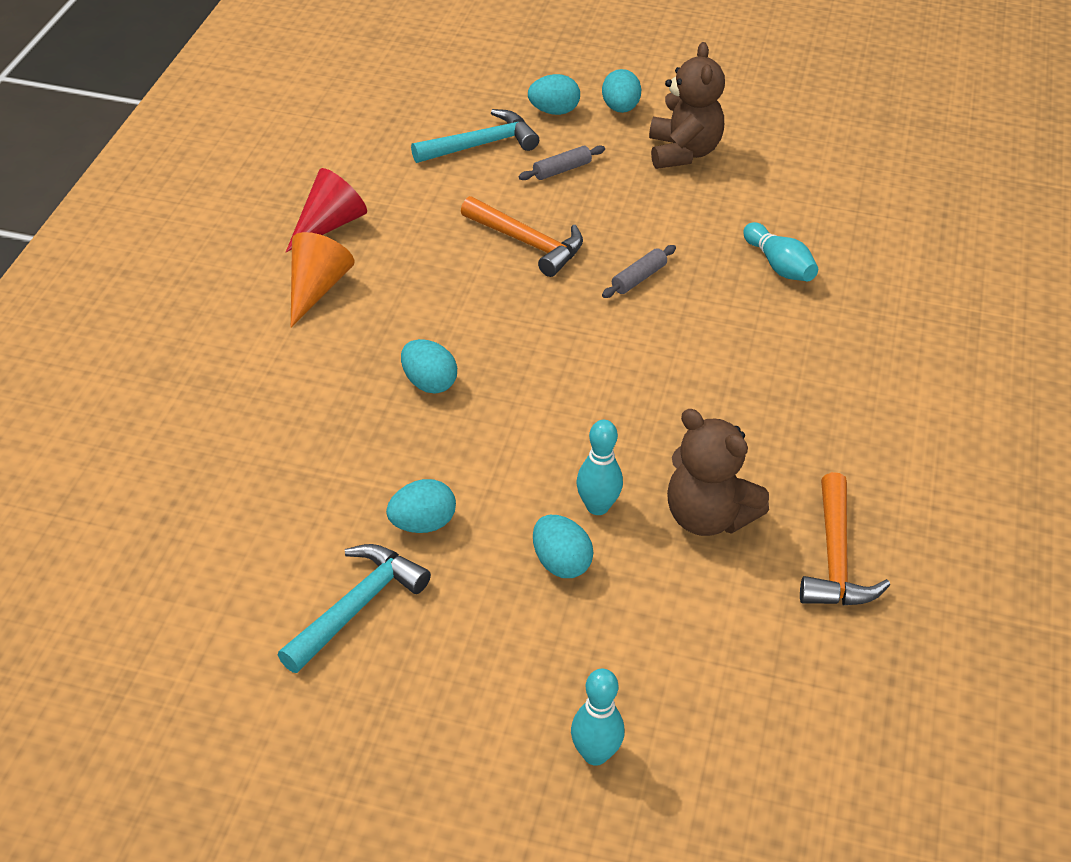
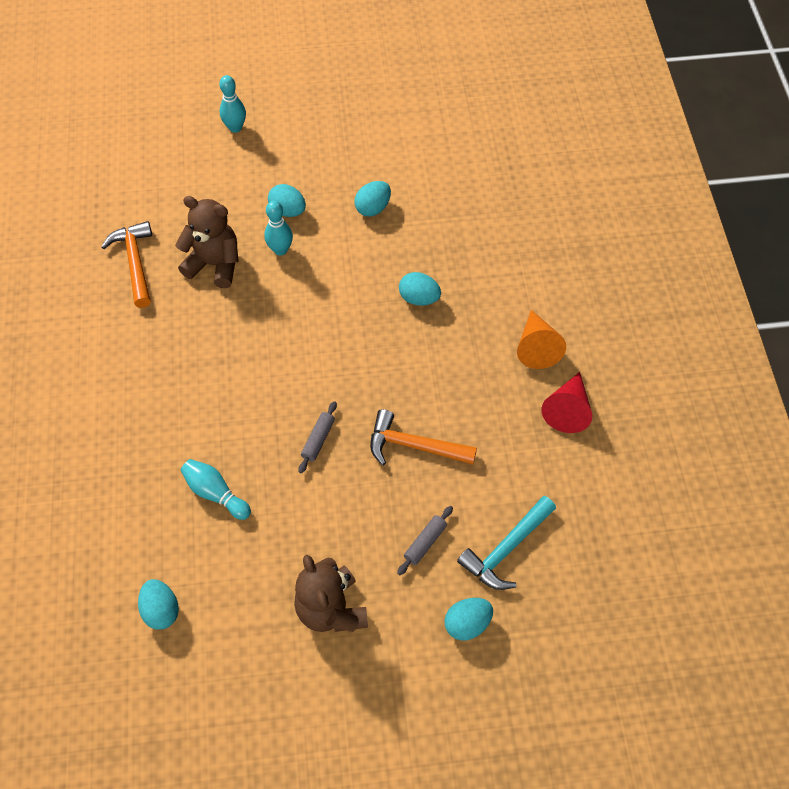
camera: 160 degrees right, 15 degrees up
(356, 607) = (382, 155): turquoise hammer -> none
(620, 108) = (409, 654): turquoise egg -> turquoise egg (161, 610)

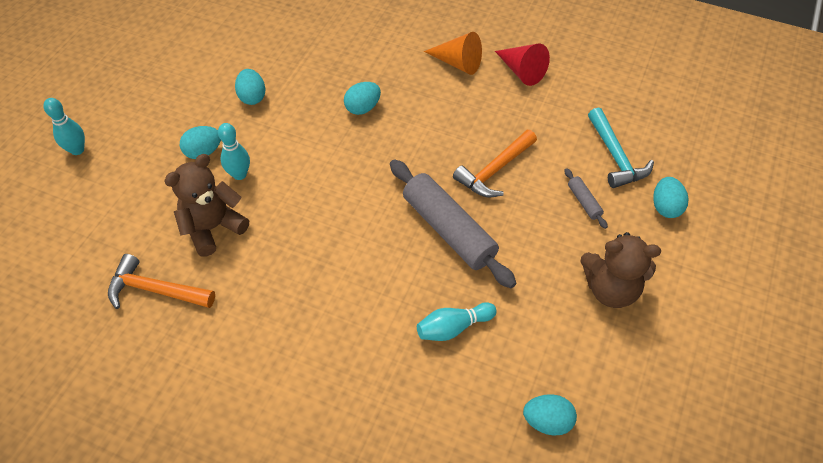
camera: 60 degrees left, 5 degrees down
(318, 440) = (448, 230): grey rolling pin -> grey rolling pin, size x2.32

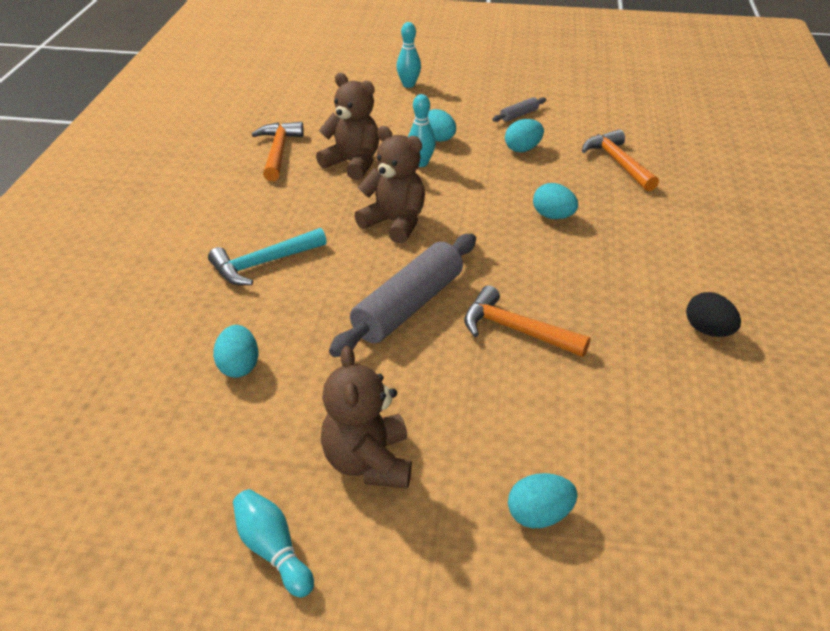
camera: 75 degrees right, 15 degrees down
(304, 45) = (618, 163): none -> orange hammer
(330, 215) = (395, 223): none -> brown teddy bear
(453, 327) = (278, 330): turquoise bowling pin -> turquoise bowling pin (273, 550)
(457, 63) = (678, 273): orange cone -> none
(521, 71) = (708, 331): red cone -> black egg
(547, 421) = (169, 421): turquoise egg -> turquoise egg (239, 366)
(584, 202) = (505, 420): grey rolling pin -> grey rolling pin (519, 115)
(615, 156) = (608, 447): turquoise hammer -> turquoise hammer (264, 263)

